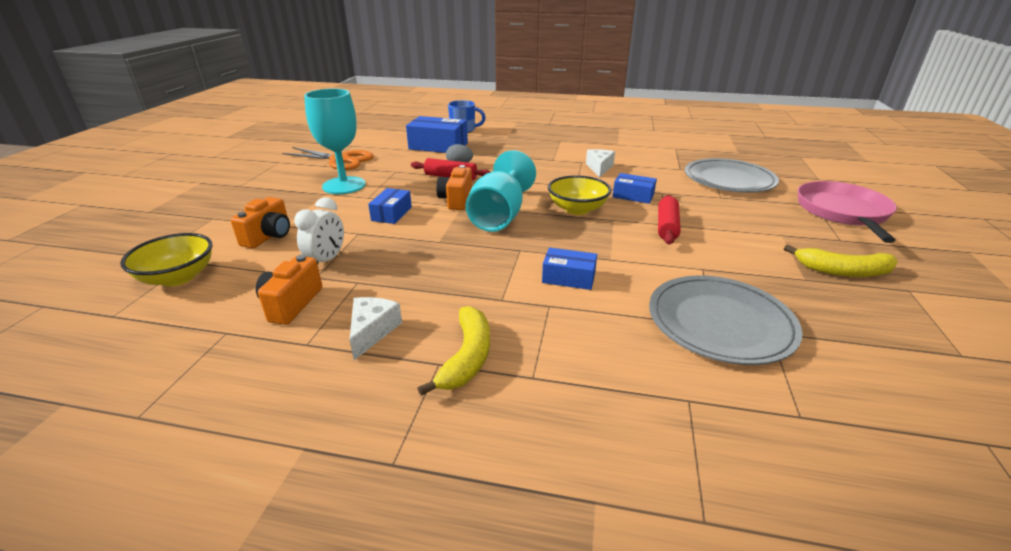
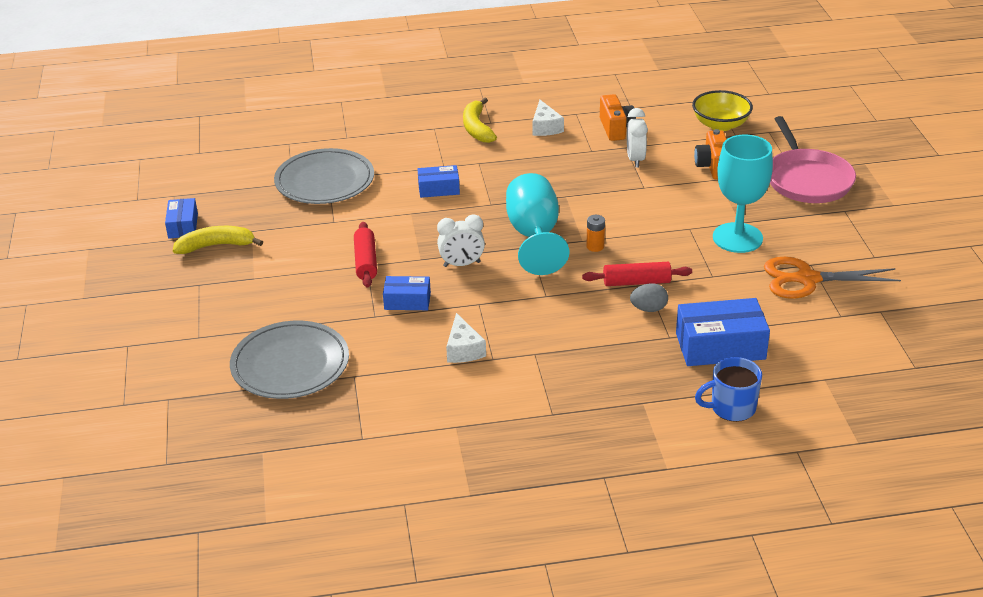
camera: 160 degrees right, 5 degrees up
(391, 214) = (640, 214): blue box -> blue box (183, 226)
(456, 200) = (595, 246): orange camera -> orange battery
(577, 209) = (462, 264): yellow bowl -> white clock
(843, 212) = (173, 330): pink pan -> pink pan (807, 179)

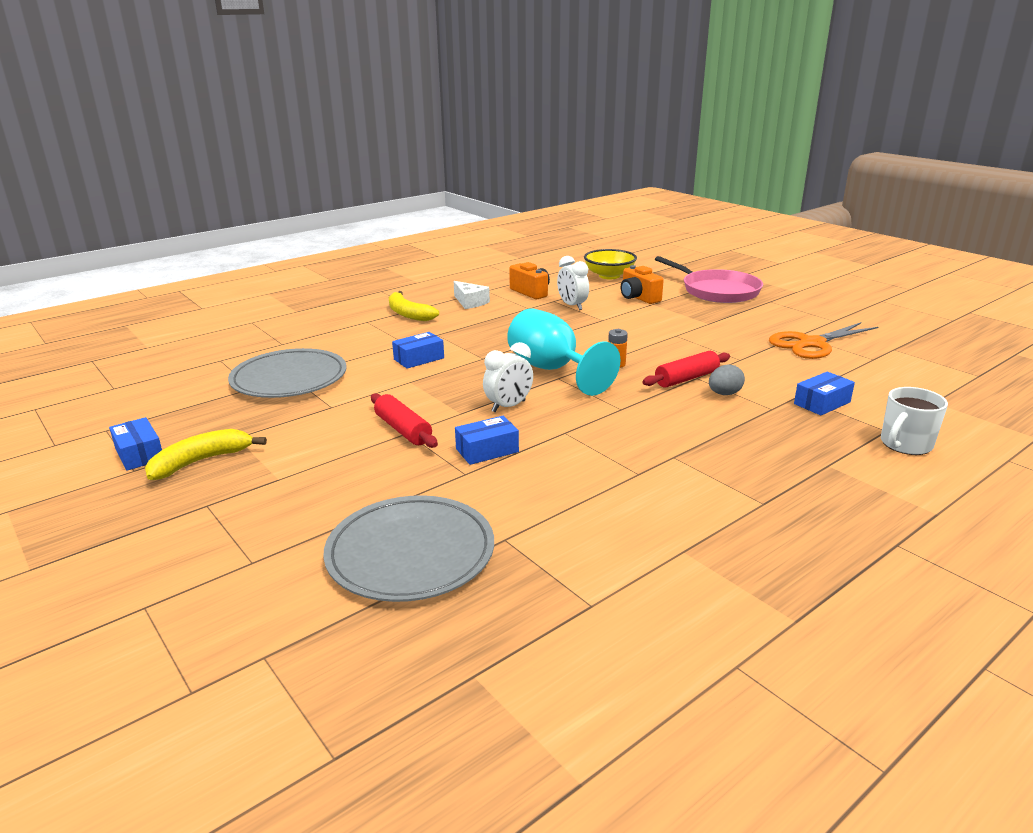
camera: 30 degrees left, 10 degrees down
(463, 349) = (598, 474): white cheese -> none
(720, 346) = (822, 403): blue box -> blue box, size x0.58
(731, 408) = (905, 444): blue mug -> white mug
(737, 238) = (721, 332): turquoise goblet -> none

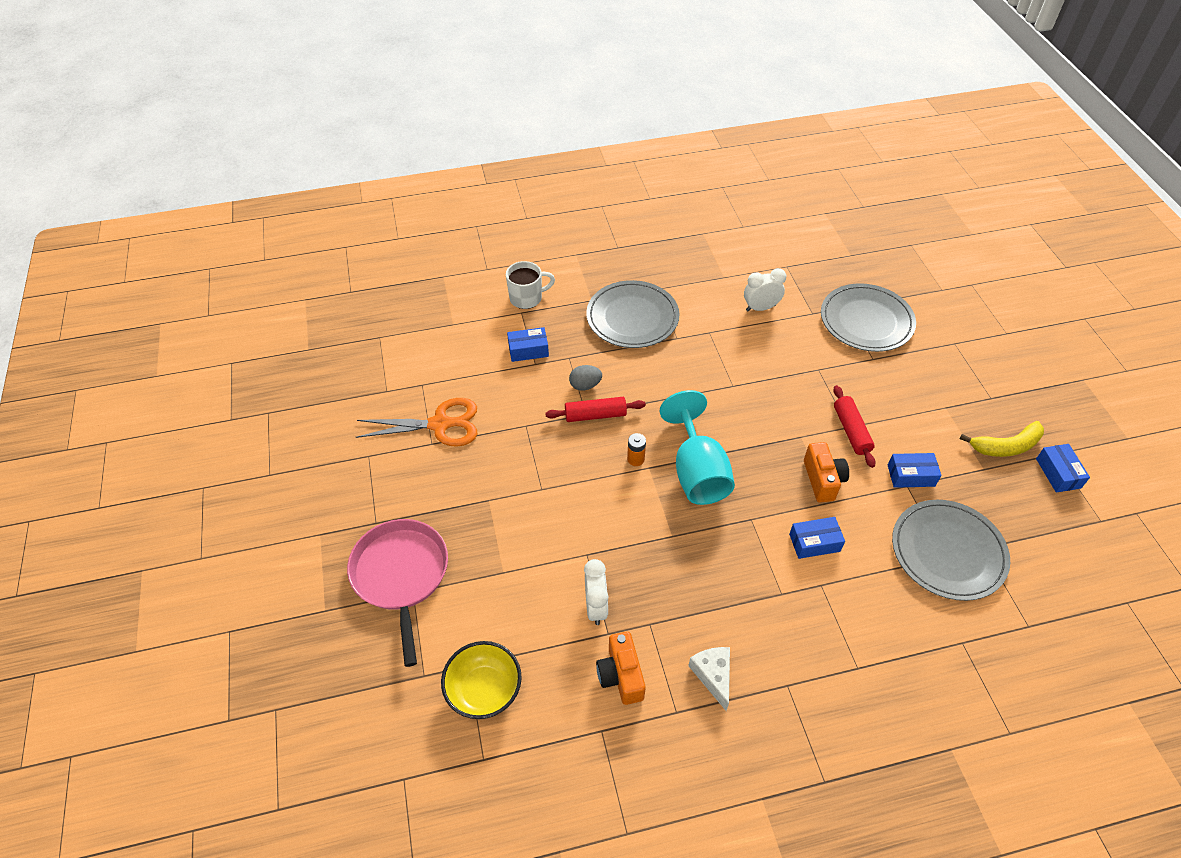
camera: 155 degrees left, 25 degrees up
(408, 314) = (801, 670): yellow banana -> none
(487, 450) = (796, 386): blue box -> blue box (911, 475)
(508, 406) = (759, 431): white clock -> white clock (760, 308)
(638, 298) = (505, 596): orange camera -> orange camera (822, 480)
(752, 461) = (632, 317): none -> grey plate

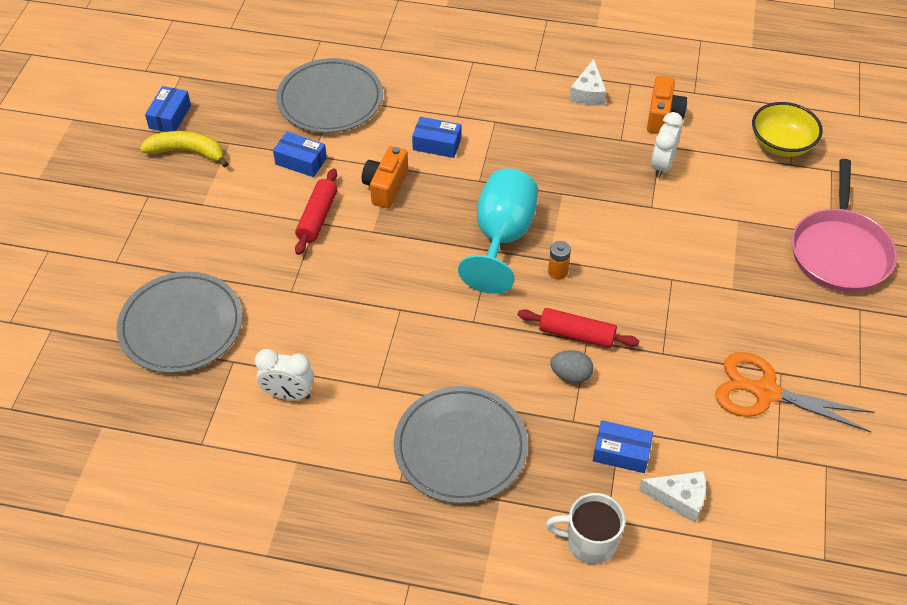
camera: 155 degrees left, 0 degrees up
(480, 338) = (679, 498): none -> white cheese

